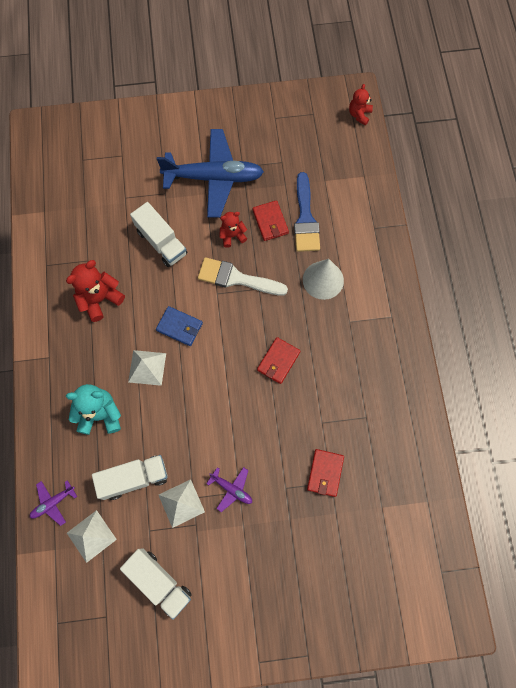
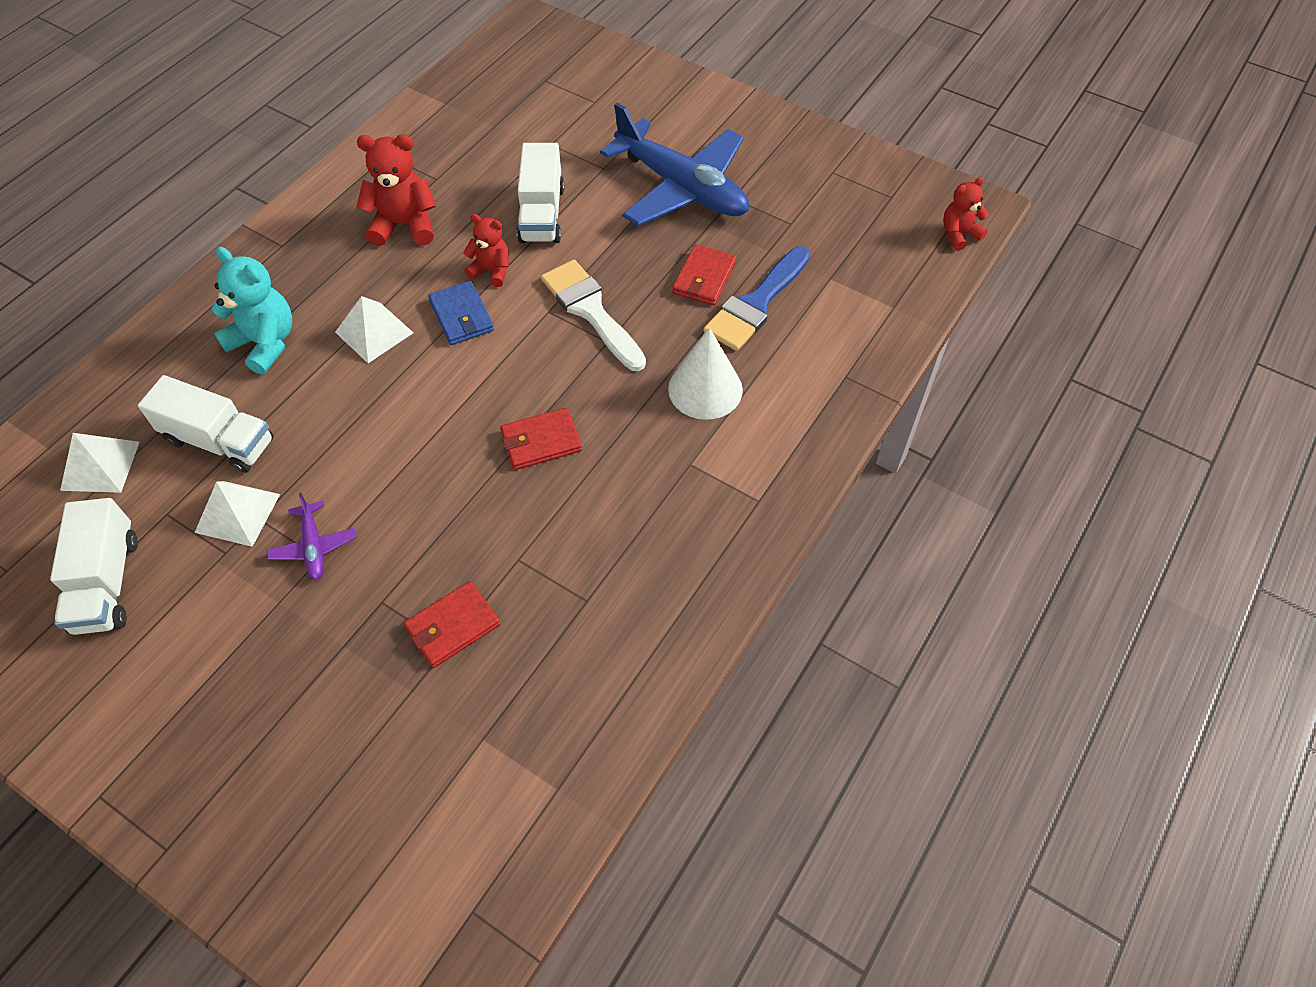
camera: 40 degrees right, 15 degrees down
(53, 502) = (106, 396): purple plane -> none
(232, 236) = (637, 262): red teddy bear -> red teddy bear (491, 270)

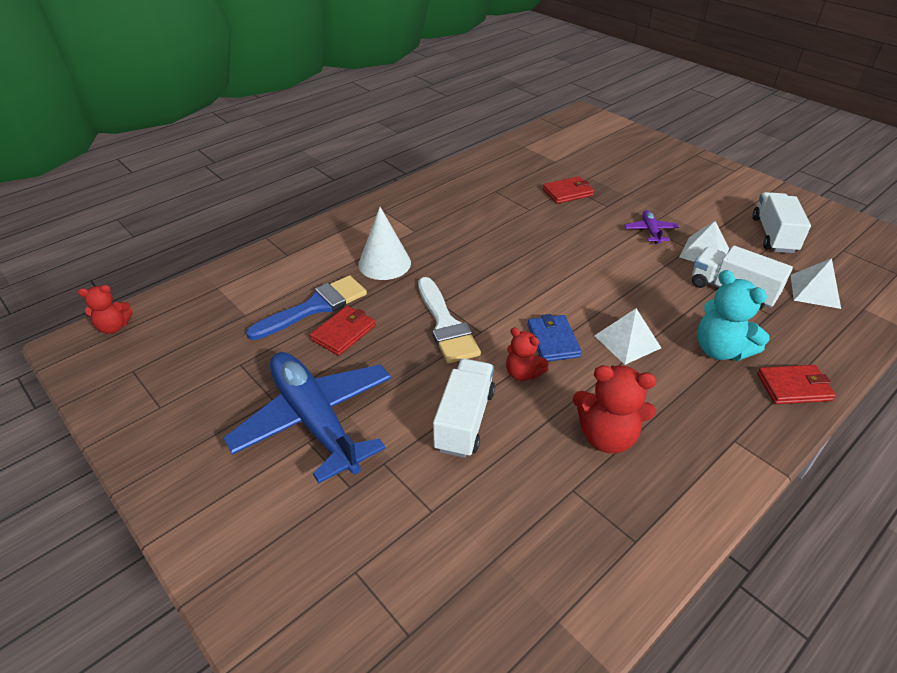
camera: 165 degrees left, 15 degrees down
(541, 441) = (505, 255): red wallet -> red wallet (794, 387)

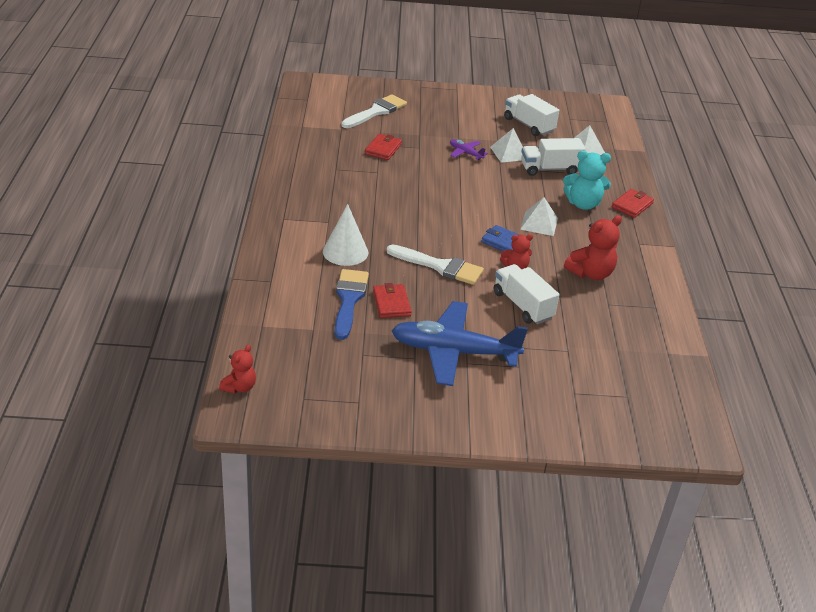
camera: 50 degrees left, 5 degrees down
(613, 159) = (376, 112): none -> white brush

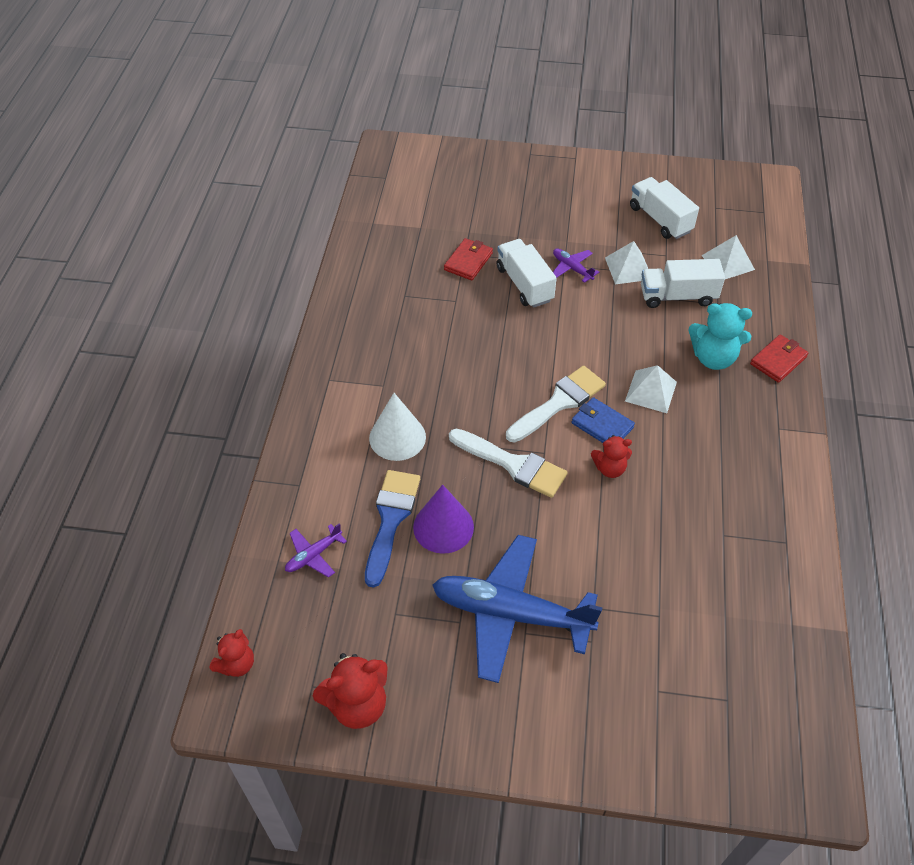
camera: 10 degrees right, 15 degrees up
(290, 322) = (313, 555): none -> purple plane
(376, 112) = (468, 198): white brush -> white brush (559, 403)
(391, 303) = (443, 527): red wallet -> purple cone
(522, 306) = (610, 535): white truck -> white truck (524, 284)
(591, 273) = (707, 480): red teddy bear -> red teddy bear (357, 704)

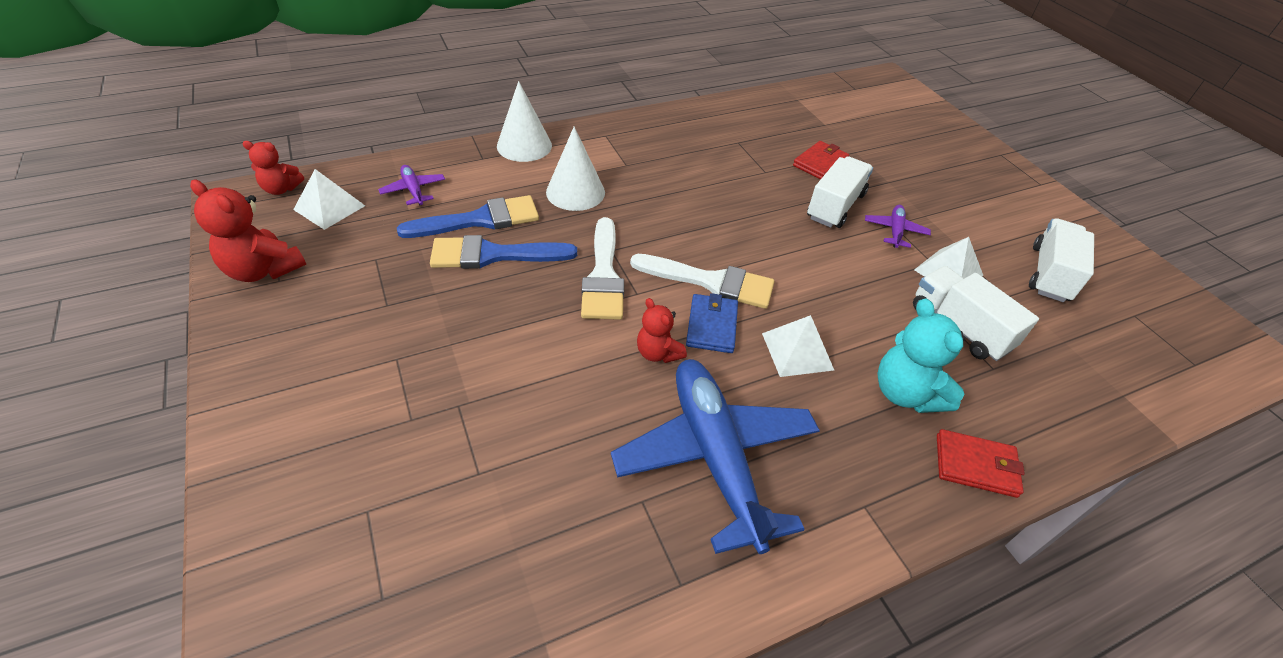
camera: 55 degrees right, 5 degrees down
(302, 446) = (524, 146): none -> white cone
(313, 555) = (413, 190): purple plane -> purple plane turned 45 degrees clockwise
(443, 527) = (493, 255): purple cone -> blue brush
(468, 261) = (820, 163): red wallet -> red wallet turned 45 degrees counterclockwise
(510, 613) = (415, 338): blue plane -> blue plane (715, 456)
(728, 262) = (1068, 356): white pyramid -> white pyramid (329, 207)

